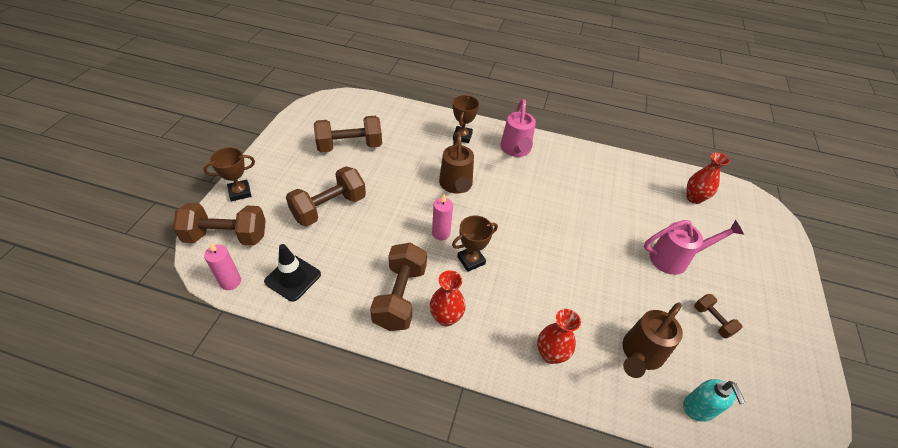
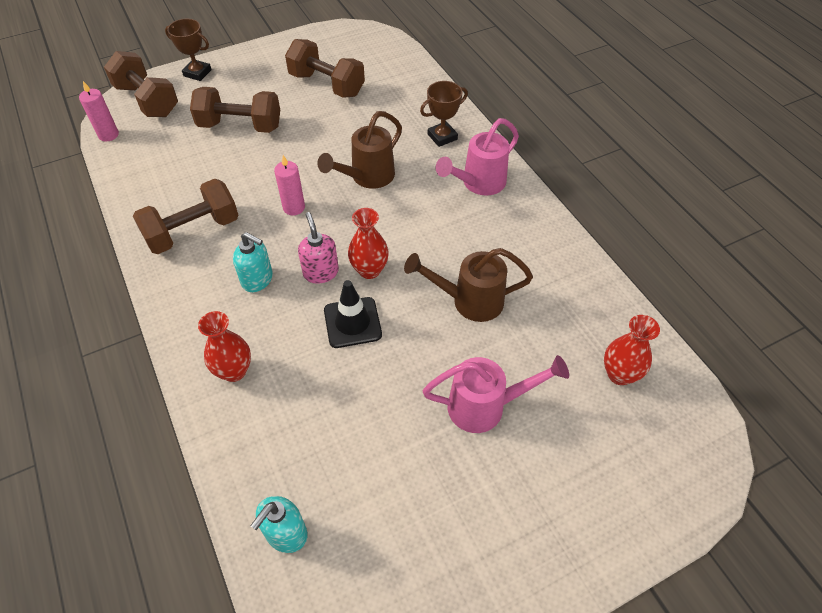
camera: 50 degrees right, 5 degrees up
(293, 278) = (146, 161): black traffic cone -> black traffic cone (352, 322)
(446, 317) = (201, 274): red vase -> red vase (369, 270)
(471, 260) = (285, 247): brown trophy -> none
(484, 291) = (257, 279): none -> turquoise soap dispenser
(511, 258) = (321, 272): none -> pink soap dispenser
(640, 354) = (306, 444): brown watering can -> brown watering can (469, 301)
(675, 258) = (485, 406): pink watering can -> pink watering can turned 45 degrees counterclockwise
(712, 321) = (426, 490): brown dumbbell -> none

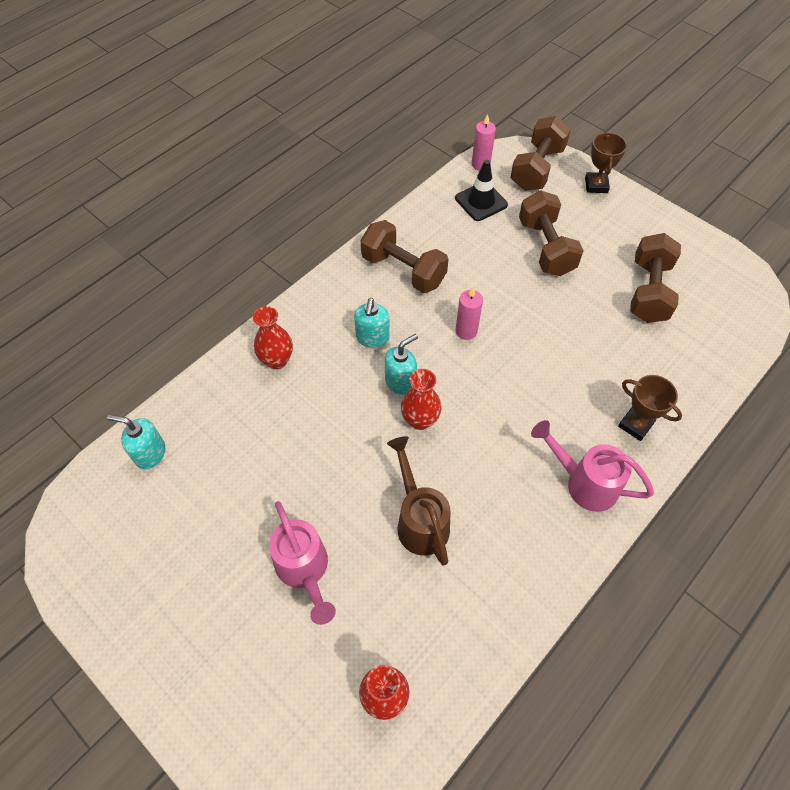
camera: 70 degrees right, 5 degrees up
(321, 272) = (400, 382): pink soap dispenser -> turquoise soap dispenser
(352, 322) = (355, 428): black traffic cone -> black traffic cone (481, 201)
(367, 177) = (536, 376): brown watering can -> none

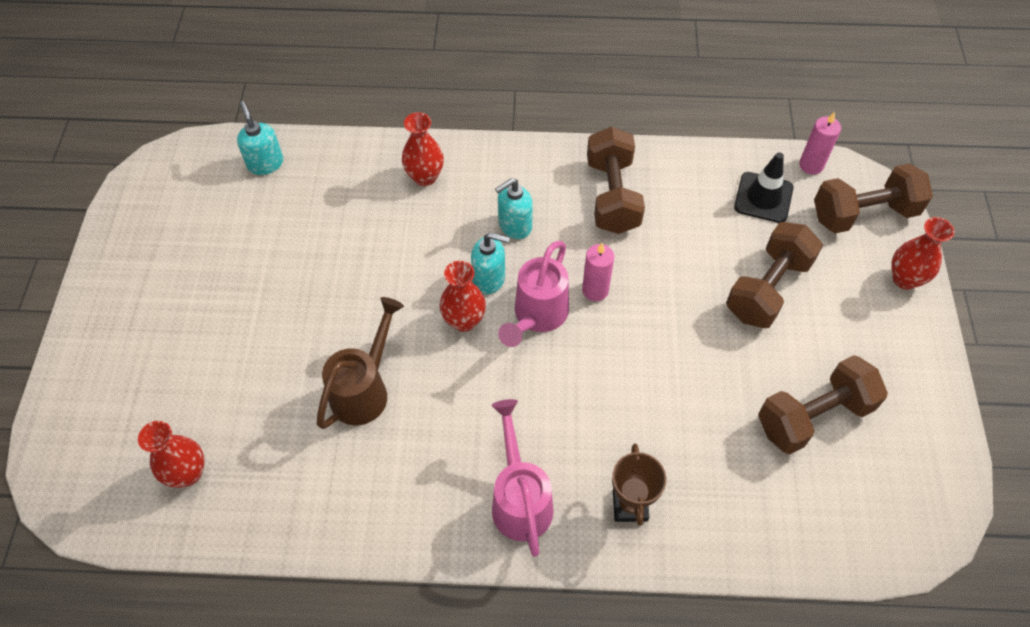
camera: 50 degrees right, 0 degrees up
(304, 570) = (251, 339): pink watering can -> pink watering can (537, 316)
(596, 185) = (904, 279): brown trophy -> red vase

